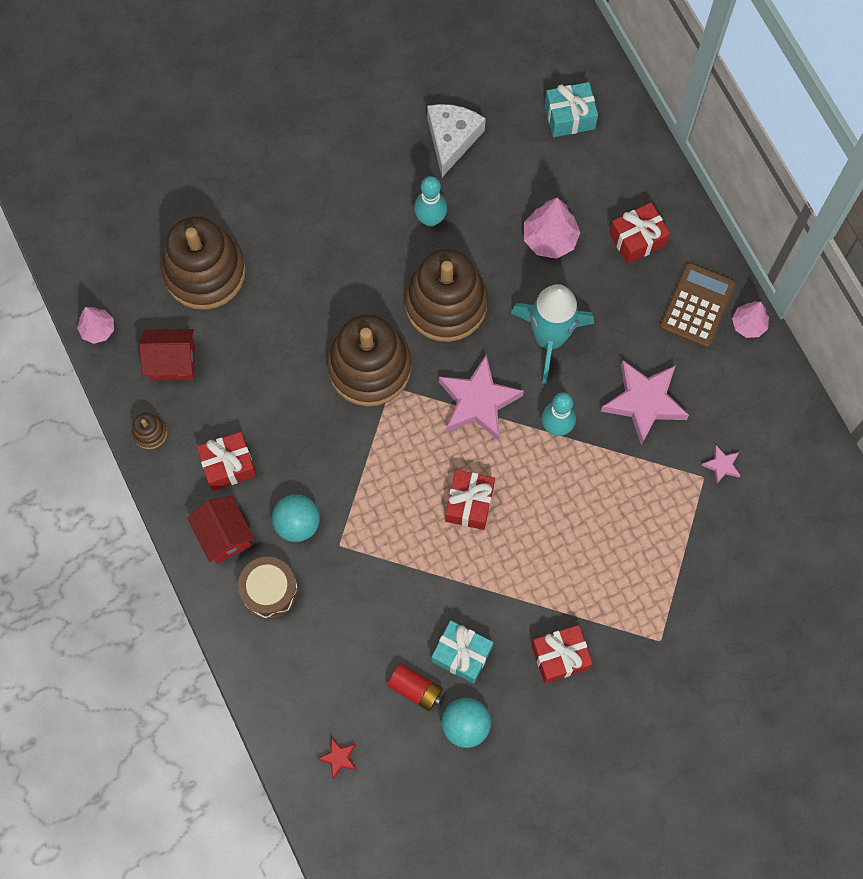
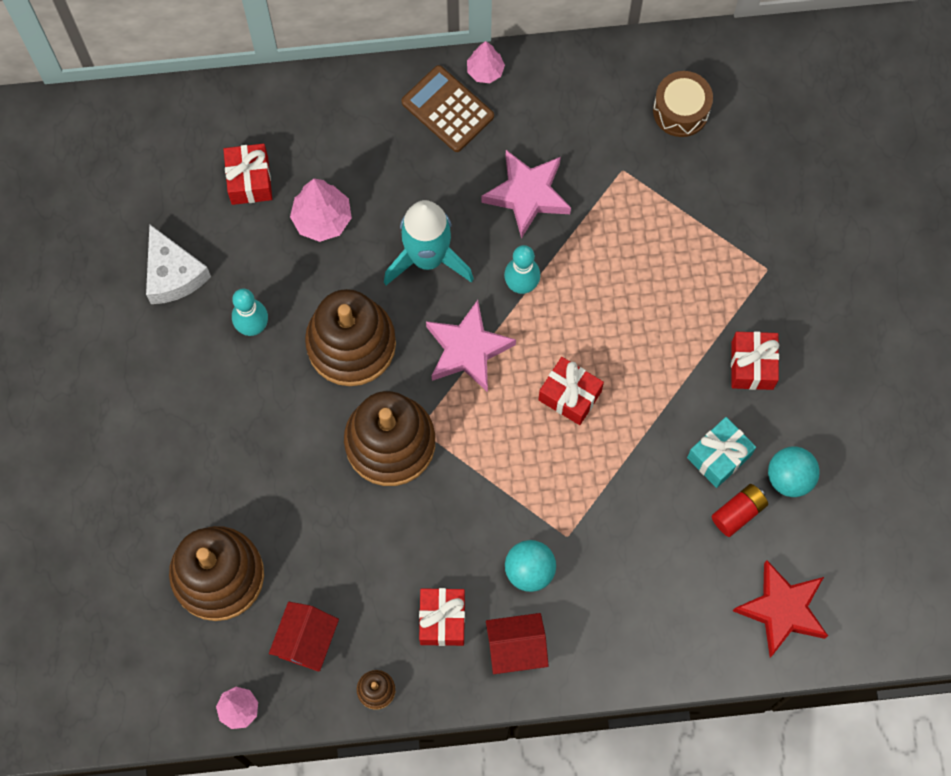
camera: 70 degrees left, 0 degrees up
(269, 591) = (590, 622): brown drum -> brown drum (681, 111)
(338, 758) = (782, 610): red star -> red star, size x2.21
(452, 139) = (173, 274): white cheese -> white cheese turned 150 degrees counterclockwise
(569, 117) = (197, 152): turquoise gift -> none
(637, 239) = (356, 138): red gift -> red gift (249, 180)
(721, 465) = (617, 149): pink star -> none

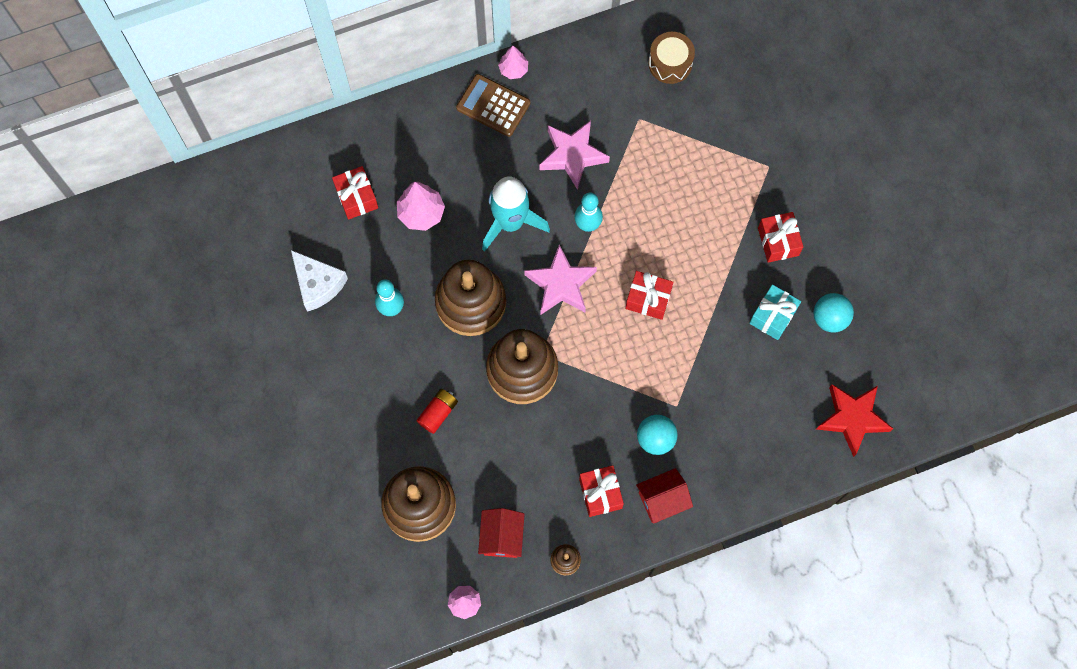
camera: 15 degrees left, 0 degrees up
(738, 512) = (799, 354): red battery -> red battery (438, 413)

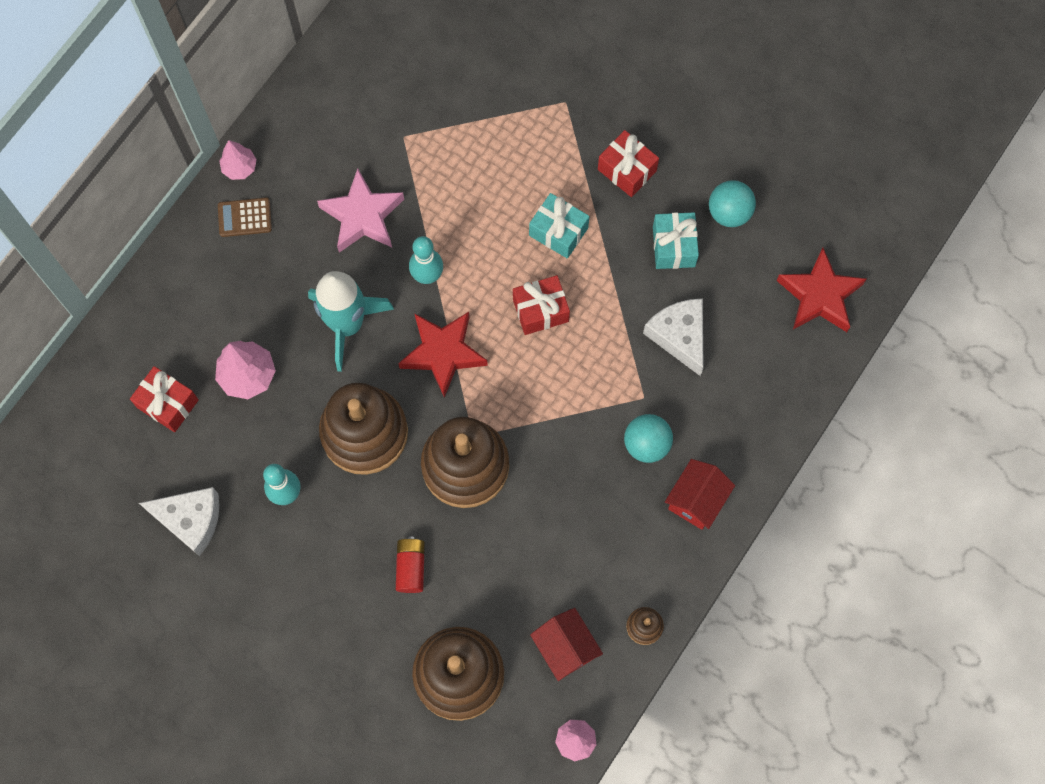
camera: 35 degrees left, 0 degrees up
(493, 105) = (245, 217): brown calculator -> brown calculator, size x0.67
(561, 284) = (443, 353): pink star -> red star
(600, 493) = (631, 536): red gift -> none
(670, 63) = (395, 61): brown drum -> none
(699, 253) = (558, 232): none -> turquoise gift
(732, 380) = (679, 336): none -> white cheese

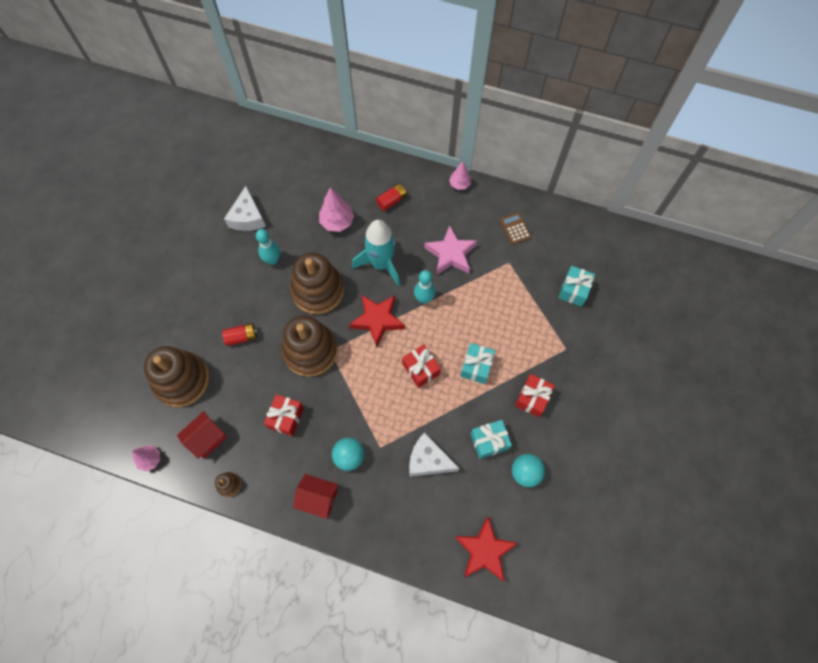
camera: 75 degrees right, 5 degrees down
(168, 404) = (311, 188): red gift -> red gift (286, 418)
(236, 280) = (391, 201): none -> red battery
(245, 217) = (430, 195): brown calculator -> brown calculator (515, 229)
(477, 60) = (574, 290): none -> turquoise gift
(679, 336) = (428, 460): white cheese -> white cheese turned 120 degrees counterclockwise

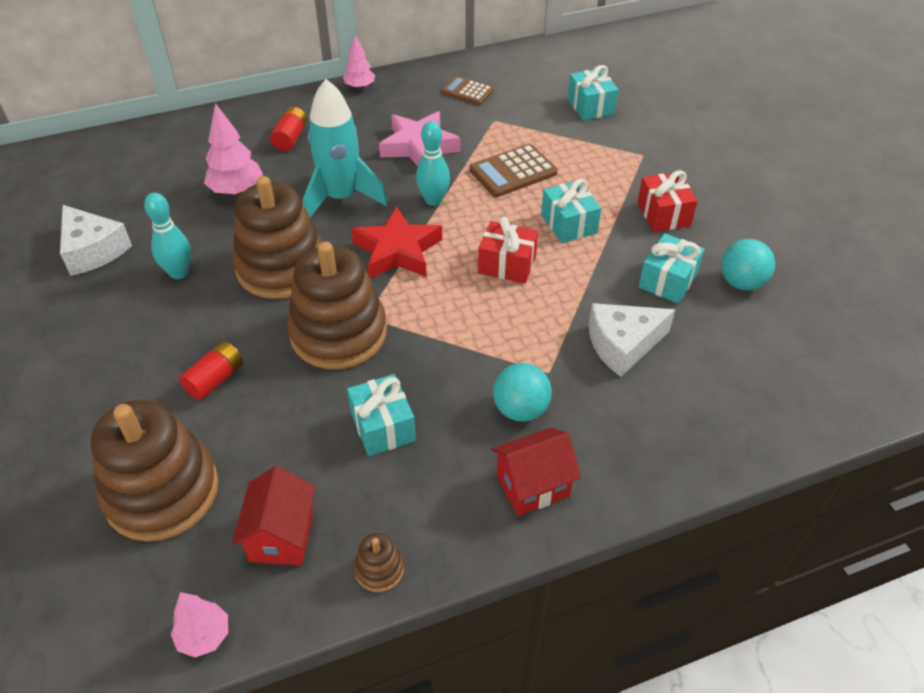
camera: 40 degrees left, 20 degrees down
(286, 418) = (382, 427): red gift -> turquoise gift
(482, 308) = (513, 171): none -> brown calculator
(484, 551) = (797, 386): red star -> none

